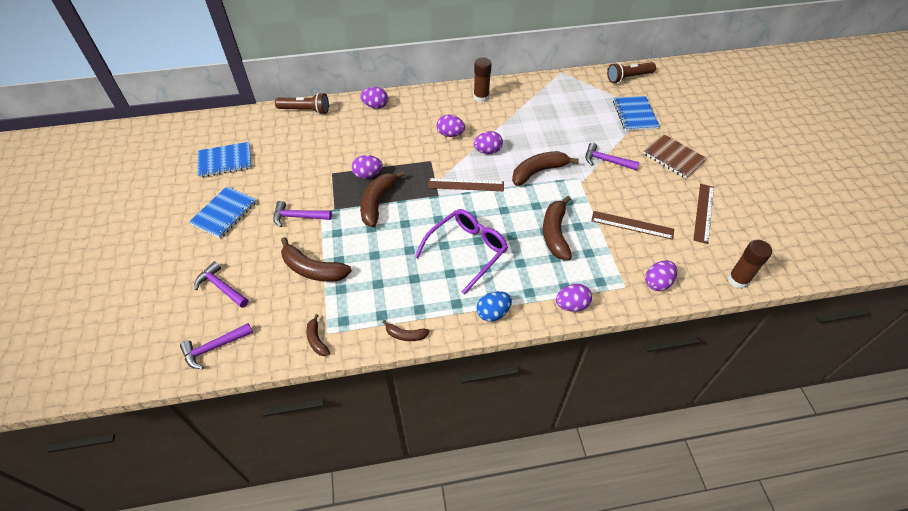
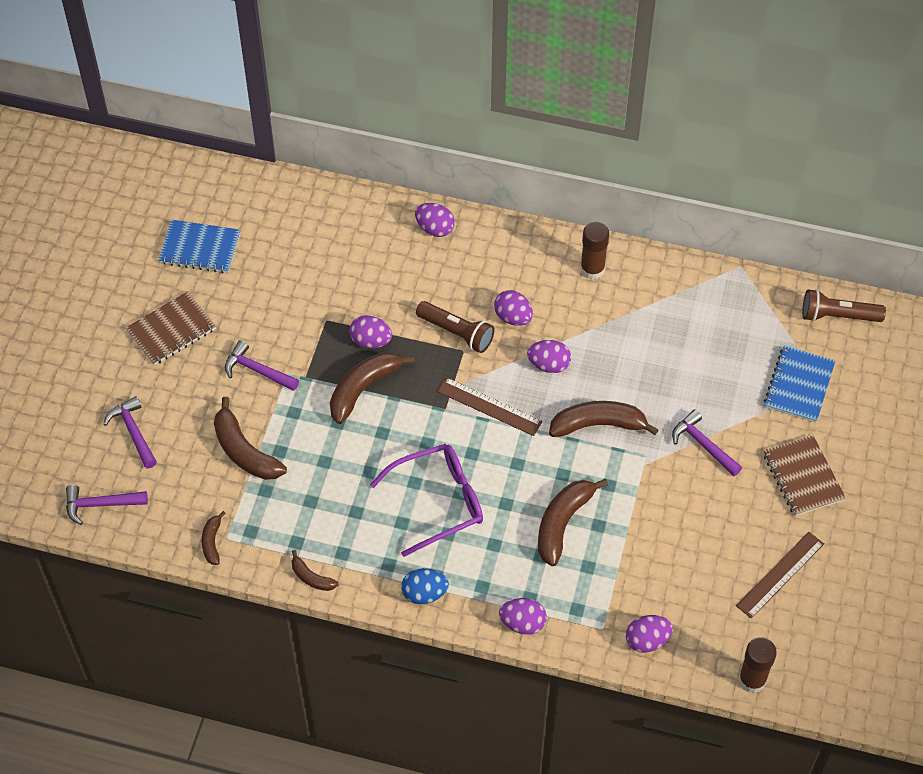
camera: 25 degrees right, 5 degrees up
(224, 213) = (171, 330): blue notebook -> brown notebook
(305, 110) = (336, 201): brown flashlight -> brown flashlight (456, 333)
(632, 225) = (670, 552): brown ruler -> none

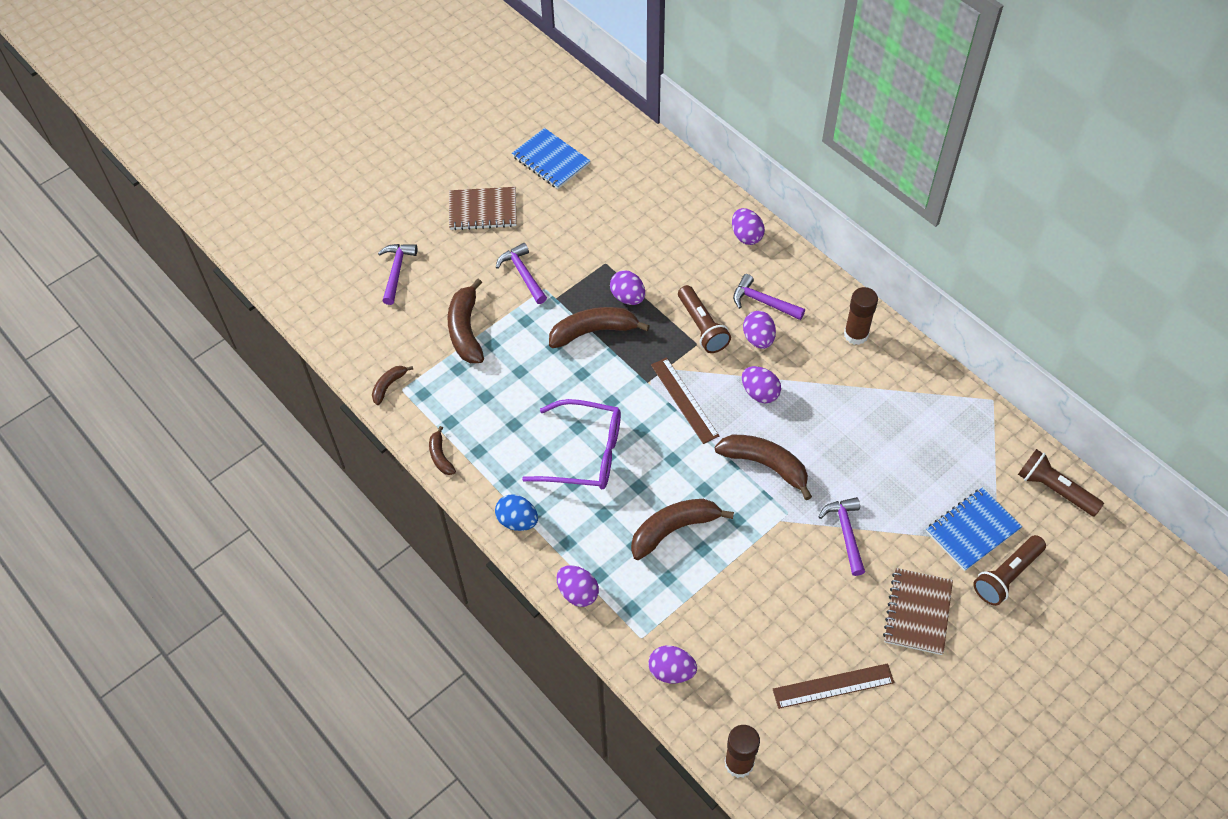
camera: 35 degrees right, 0 degrees up
(100, 504) = (332, 312): purple hammer -> purple hammer (763, 302)
(849, 408) = (1006, 576): none -> brown flashlight

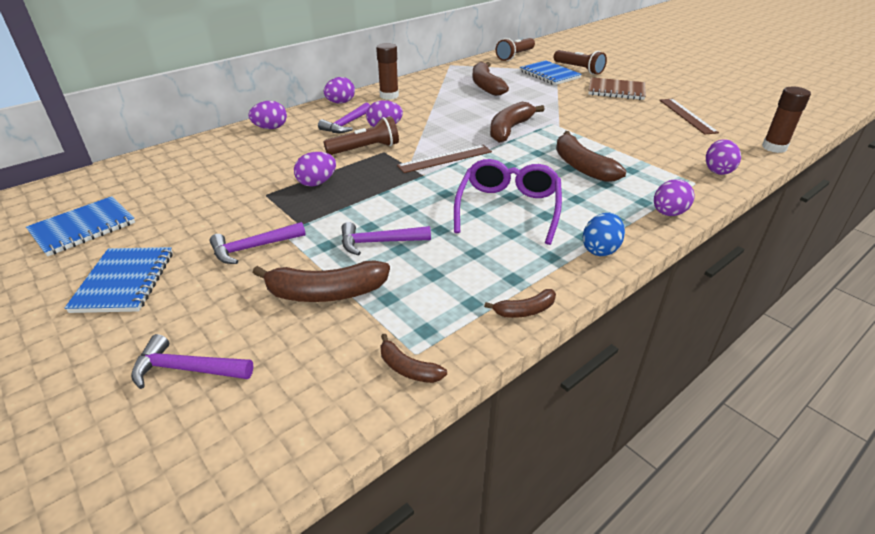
camera: 90 degrees left, 20 degrees down
(483, 210) = (124, 281): brown notebook -> blue notebook
(594, 331) = (355, 202): brown banana -> brown banana (486, 86)
(759, 393) = (440, 129): purple egg -> purple egg (340, 103)
(846, 533) = (563, 106): purple hammer -> purple hammer (379, 242)

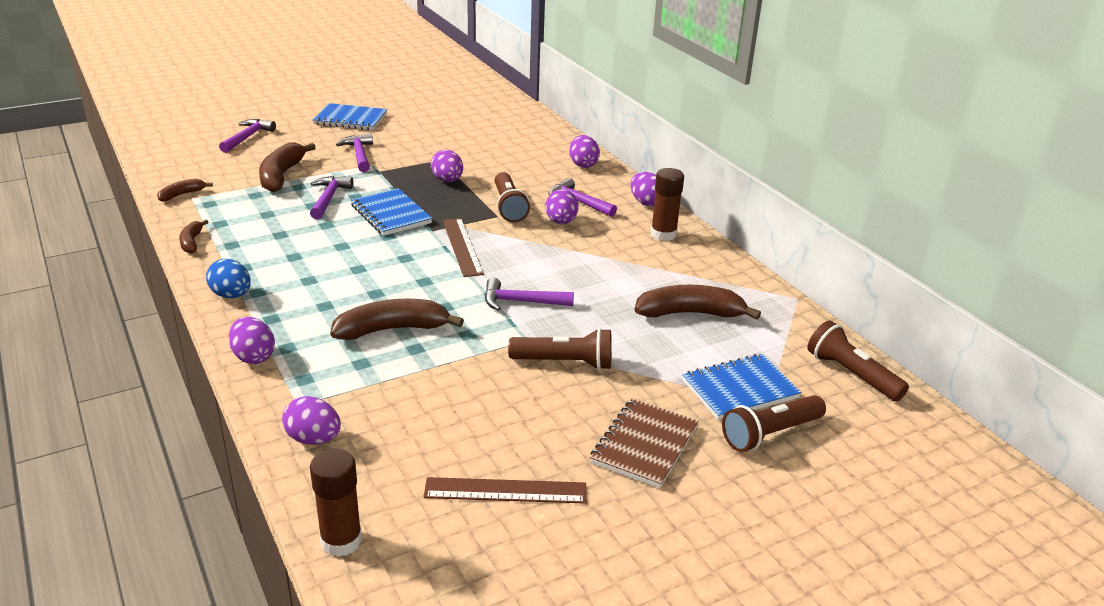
camera: 100 degrees right, 5 degrees down
(83, 228) = (429, 104): blue notebook -> blue notebook (391, 214)
(508, 209) = (336, 263): purple glasses -> none
(510, 129) = (521, 302): brown banana -> purple hammer
(566, 112) = (565, 363): none -> brown flashlight

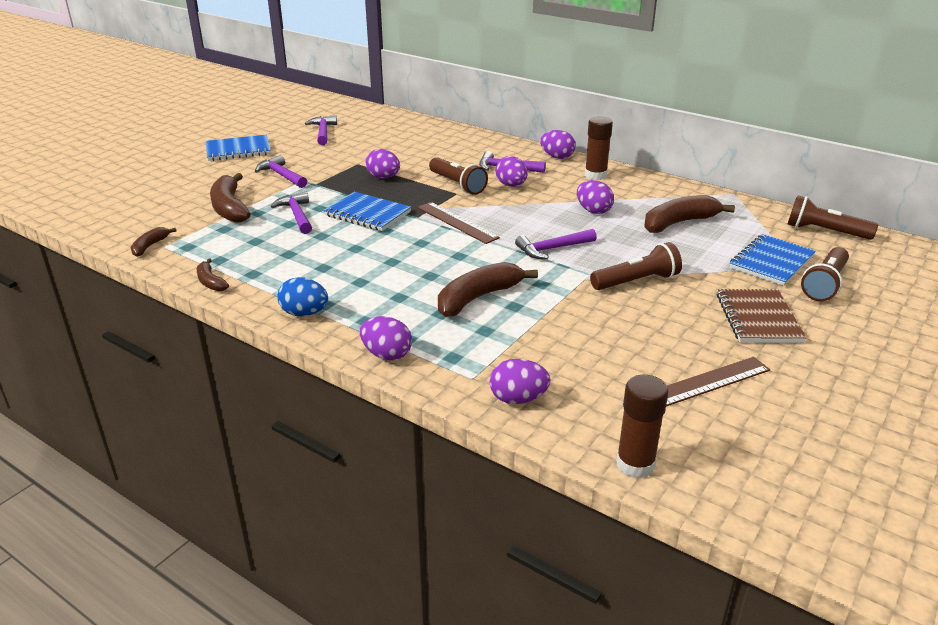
camera: 25 degrees left, 0 degrees up
(247, 137) = (157, 185): purple hammer -> purple hammer (323, 132)
(583, 164) = (477, 141): purple egg -> purple egg (593, 211)

